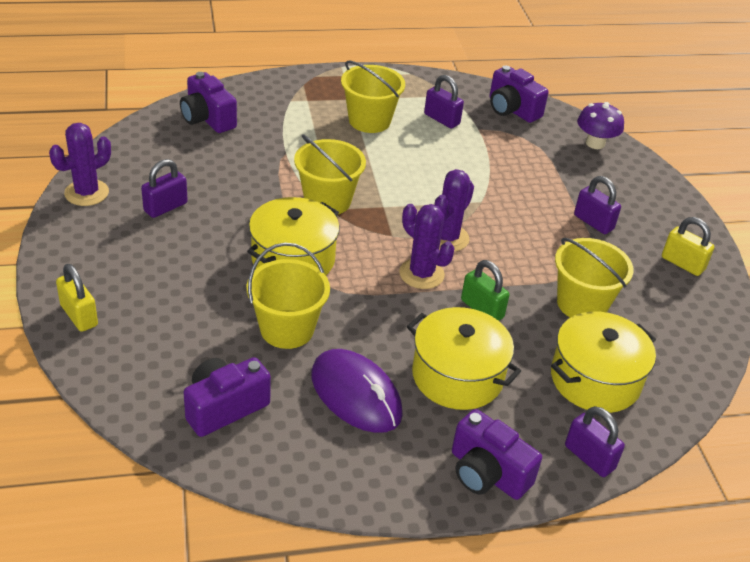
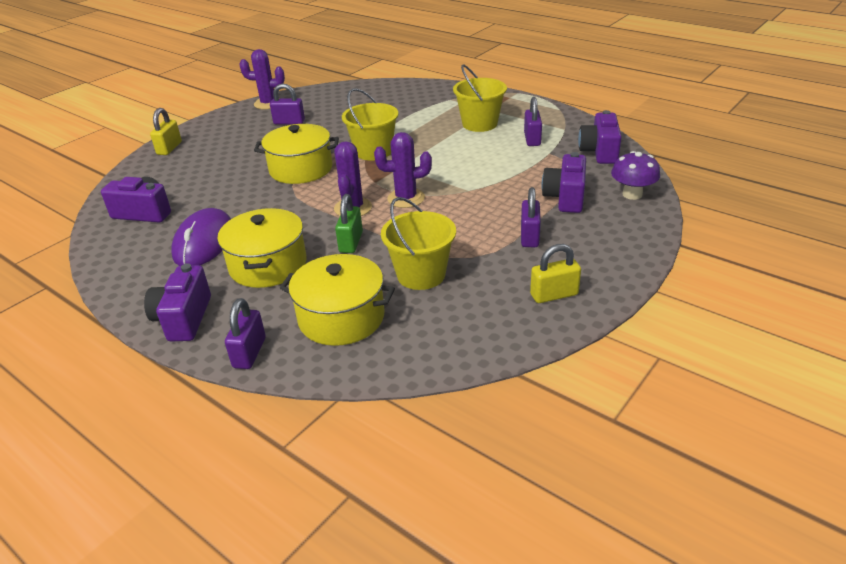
camera: 55 degrees right, 5 degrees down
(207, 119) = (386, 93): purple camera -> purple camera (565, 197)
(287, 329) = (234, 197): yellow bucket -> none
(682, 263) = (554, 295): yellow padlock -> yellow padlock turned 75 degrees clockwise

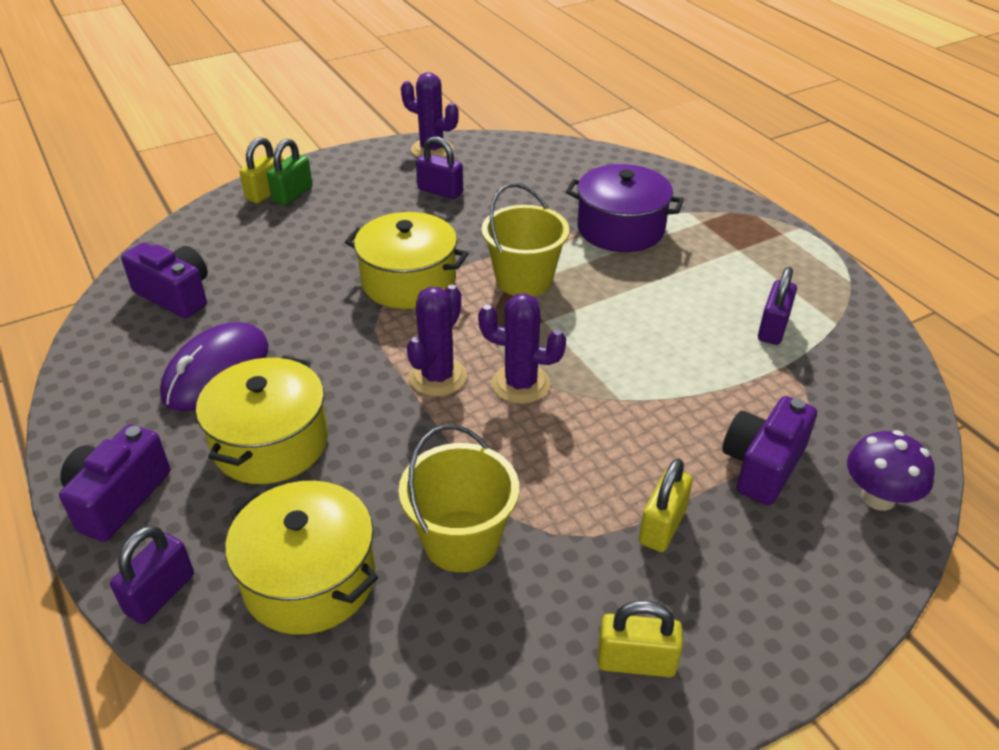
camera: 20 degrees right, 5 degrees up
(351, 242) = (399, 441): green padlock -> green padlock (292, 194)
(415, 115) = (620, 228): none -> purple pot
(479, 124) = (707, 273): yellow bucket -> none
(529, 237) = (662, 526): purple padlock -> yellow padlock
(599, 152) = (870, 388): purple camera -> none

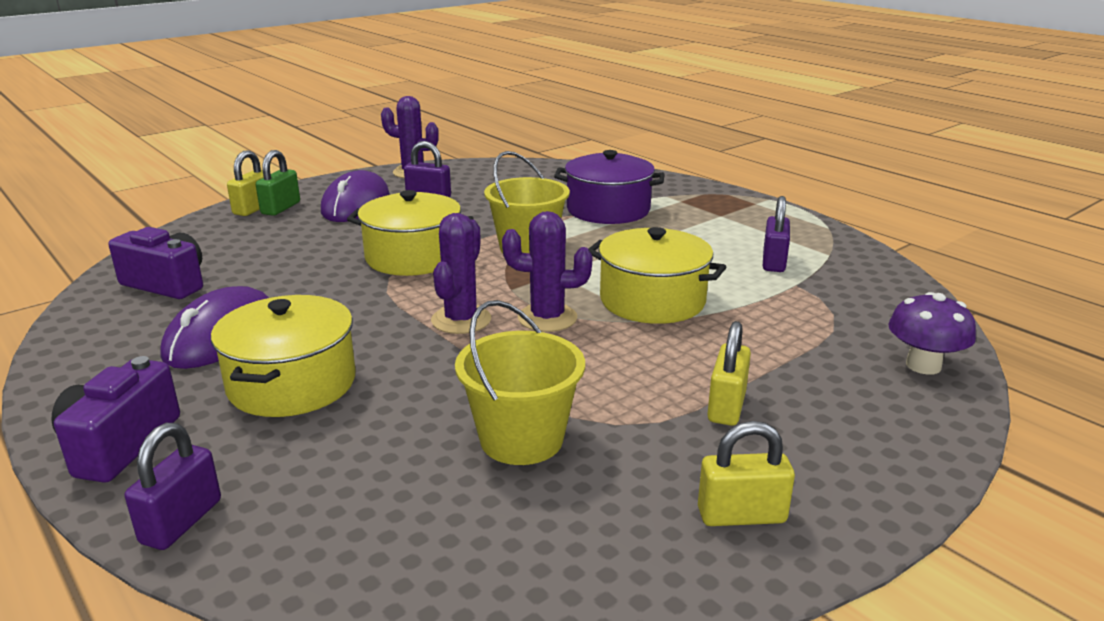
camera: 10 degrees left, 15 degrees down
(309, 579) = (359, 488): yellow pot -> yellow pot (652, 300)
(366, 195) = (356, 204): none -> purple mouse
(762, 465) = (805, 354): purple camera -> none

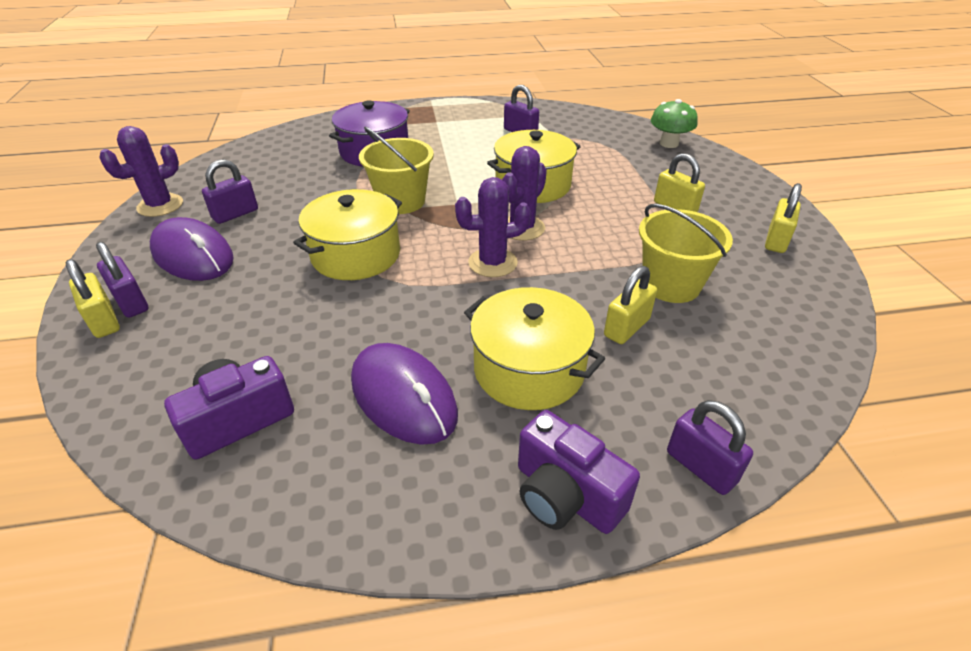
camera: 60 degrees left, 15 degrees up
(280, 208) = (131, 302): green padlock -> purple padlock
(403, 425) = (626, 327): none -> yellow padlock
(461, 320) = (492, 263): purple cactus -> purple cactus turned 60 degrees counterclockwise
(923, 365) = (669, 143): purple mushroom -> green mushroom

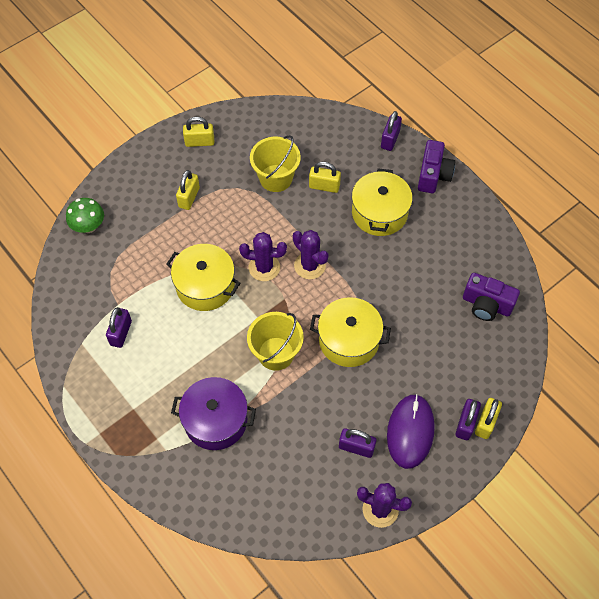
camera: 120 degrees left, 20 degrees up
(403, 396) = (429, 251): purple mouse -> none

